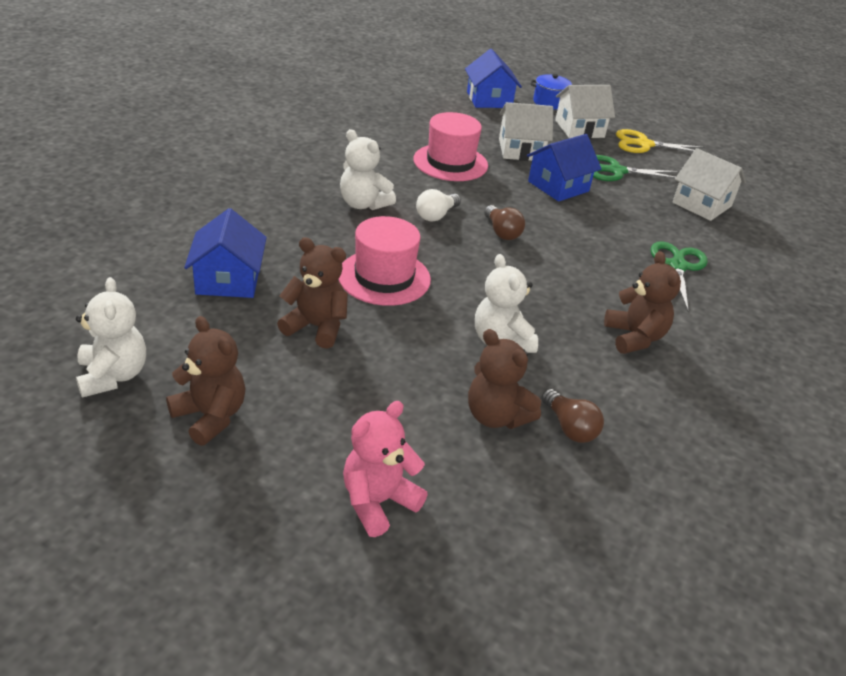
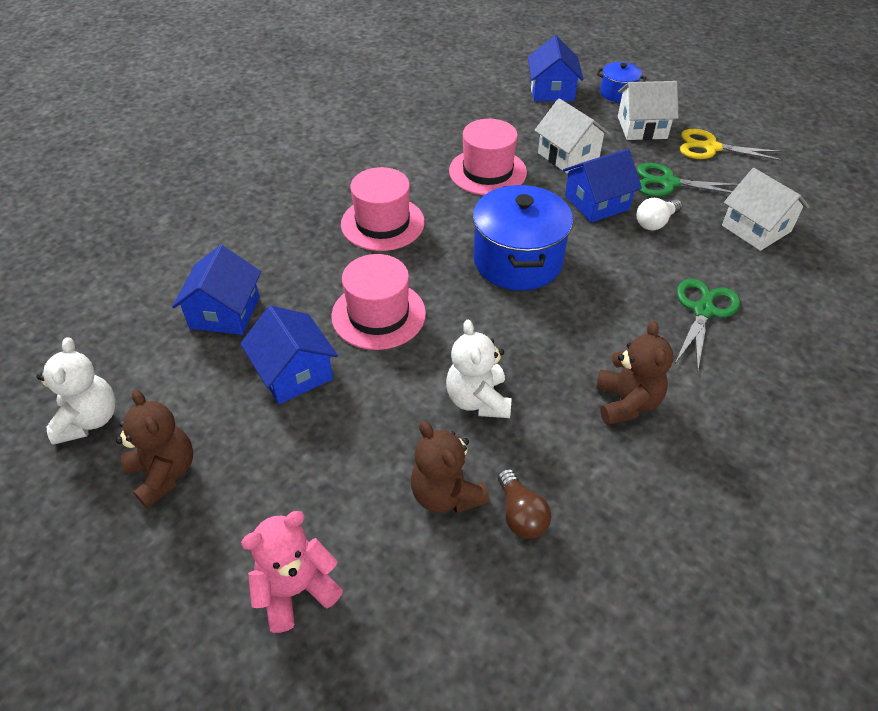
camera: 15 degrees right, 10 degrees up
(316, 327) = (294, 373): brown teddy bear -> blue house
(363, 204) = (382, 223): white teddy bear -> pink hat
(436, 215) = (454, 238): white light bulb -> white light bulb (655, 222)
(502, 232) = (518, 261): brown light bulb -> blue pot
(520, 150) = (568, 155): white house -> white house turned 45 degrees clockwise

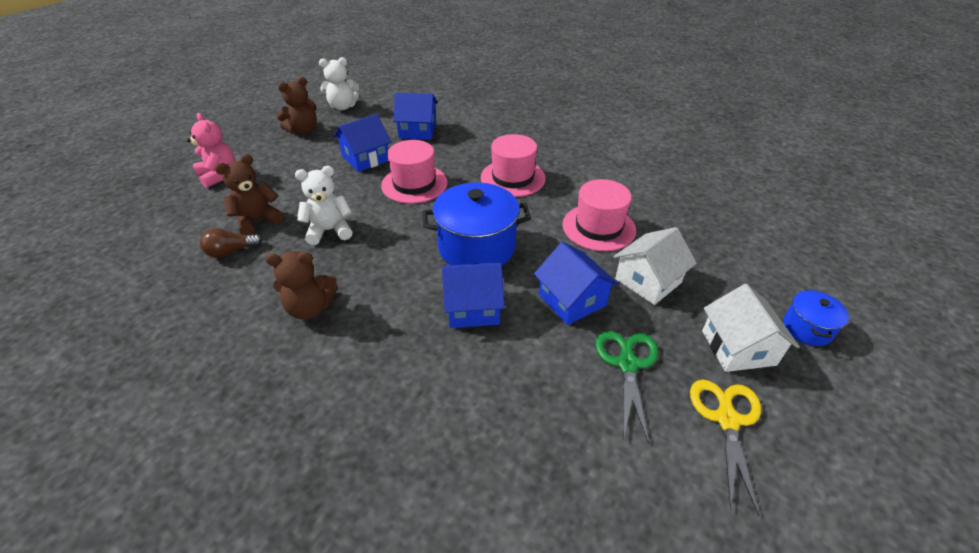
camera: 85 degrees right, 5 degrees down
(552, 91) = (772, 270): blue house -> blue house (473, 307)
(655, 222) = (550, 346): white light bulb -> none
(703, 311) = (414, 373): green scissors -> none
(756, 228) = (559, 447): white house -> none

